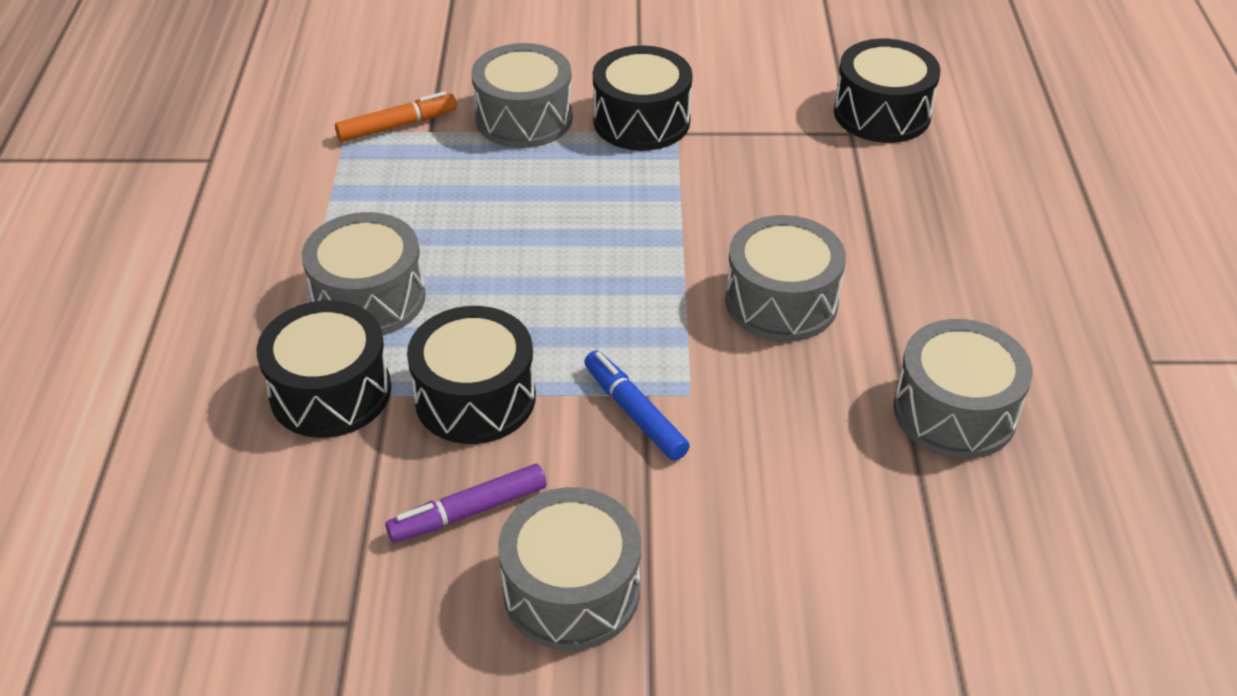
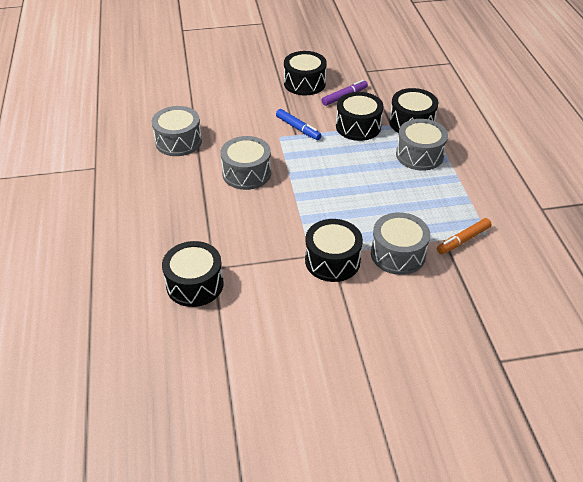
camera: 170 degrees right, 0 degrees up
(571, 590) = (304, 83): grey drum -> black drum

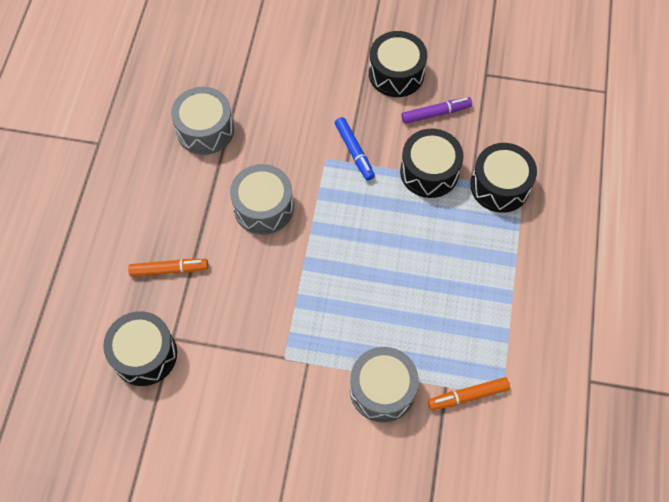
camera: 20 degrees right, 20 degrees up
(190, 227) = (169, 270): none -> orange marker
(332, 261) = (304, 373): black drum -> none
(419, 155) = (482, 244): grey drum -> none

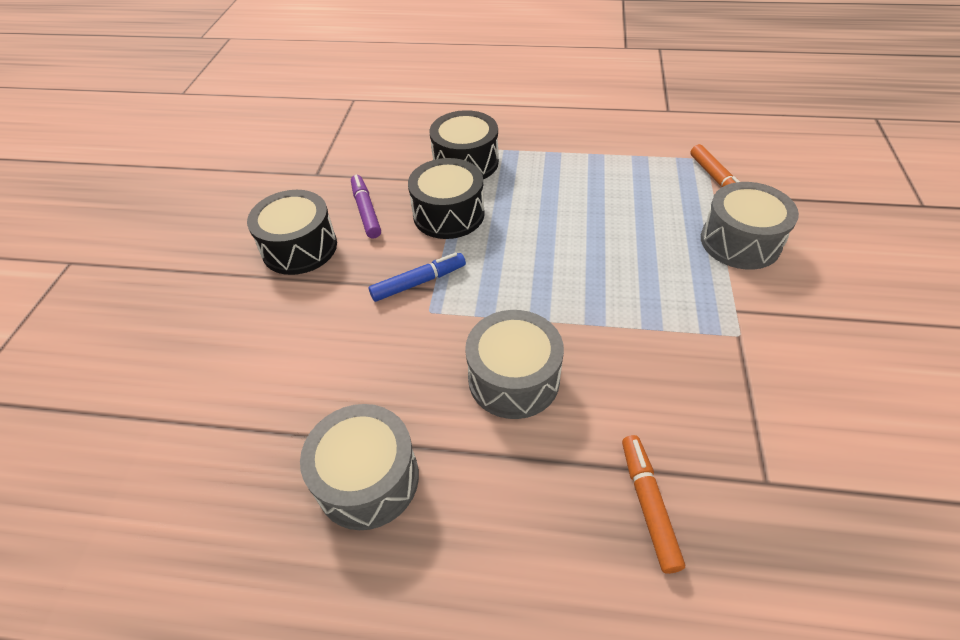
camera: 90 degrees left, 15 degrees down
(144, 354) = (812, 524): black drum -> none

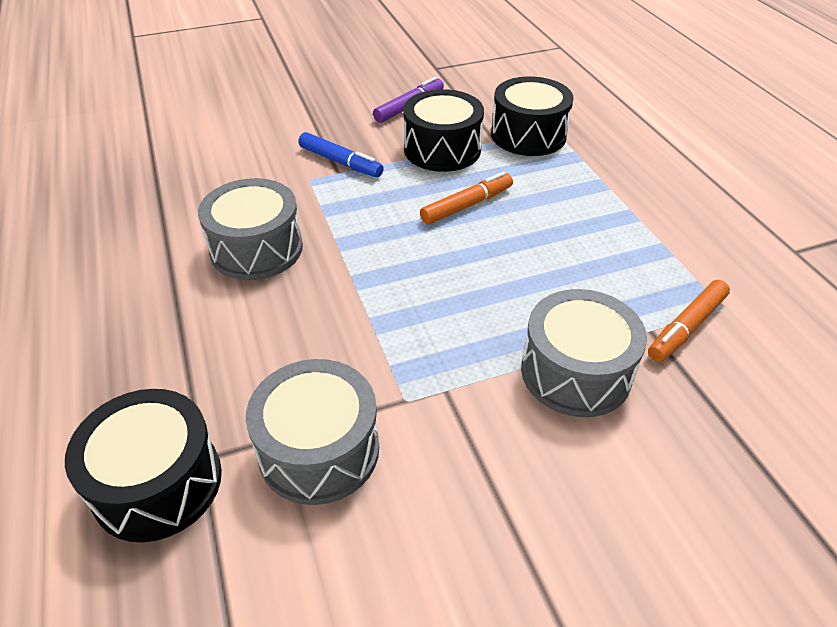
camera: 60 degrees right, 5 degrees down
(299, 247) = (340, 93): black drum -> black drum (157, 483)
(368, 479) = (125, 205): grey drum -> grey drum (319, 450)
(648, 504) = (147, 371): orange marker -> orange marker (467, 205)

